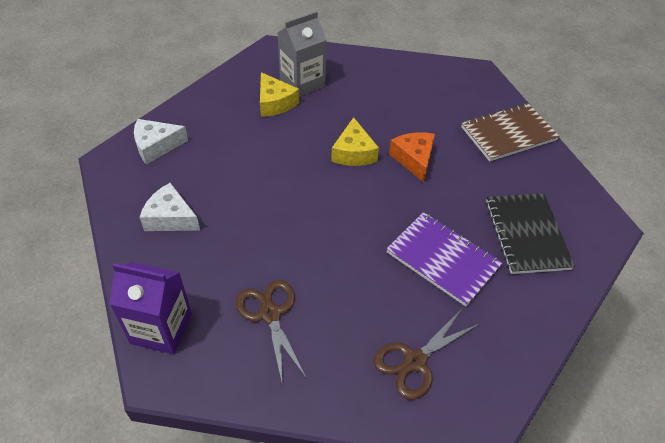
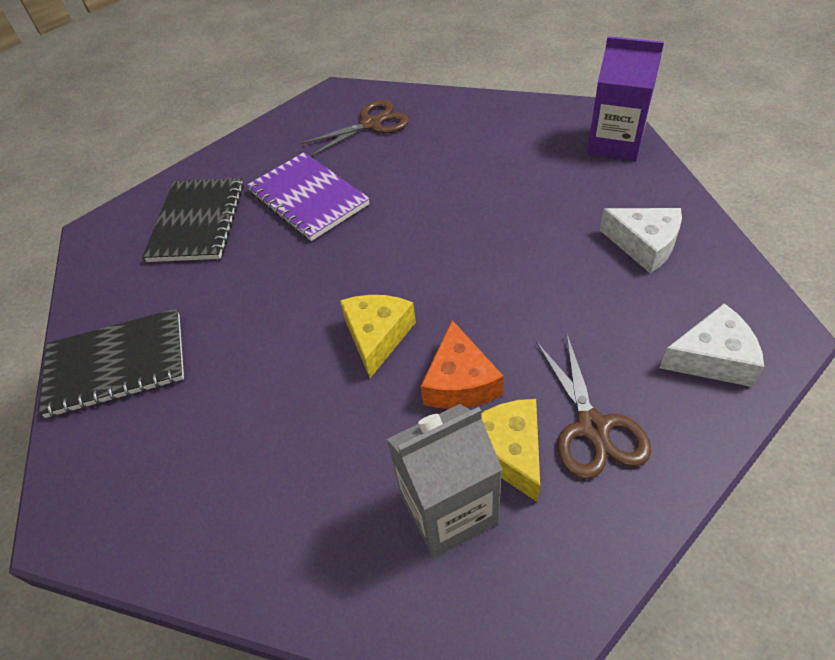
camera: 165 degrees left, 0 degrees up
(270, 314) = (505, 154): brown scissors -> brown scissors (592, 427)
(414, 159) = (287, 323): orange cheese -> orange cheese (459, 382)
(508, 134) = (116, 364): brown notebook -> black notebook

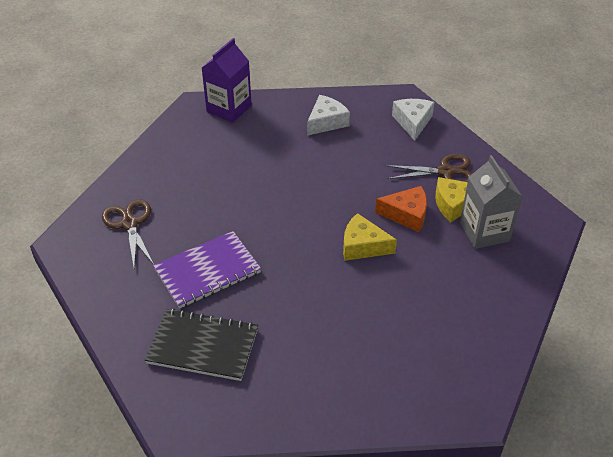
camera: 85 degrees left, 5 degrees down
(116, 364) = (348, 394): black notebook -> none

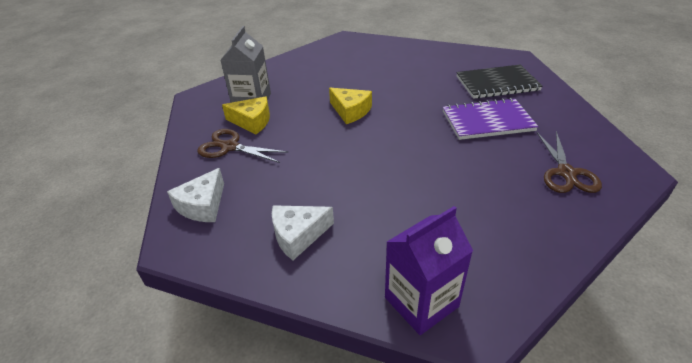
camera: 155 degrees left, 5 degrees down
(203, 346) = (497, 83): black notebook -> black notebook turned 45 degrees counterclockwise
(406, 215) = (297, 123): orange cheese -> none

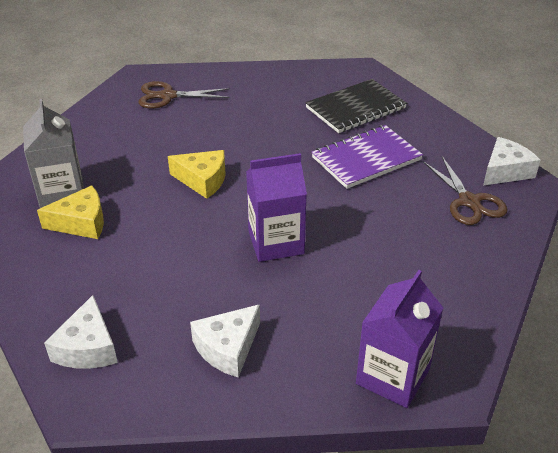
camera: 25 degrees left, 0 degrees up
(230, 147) = (73, 264): brown scissors -> brown scissors (167, 96)
(380, 166) = (276, 242): none -> purple carton
(614, 156) = (505, 171): none -> white cheese

